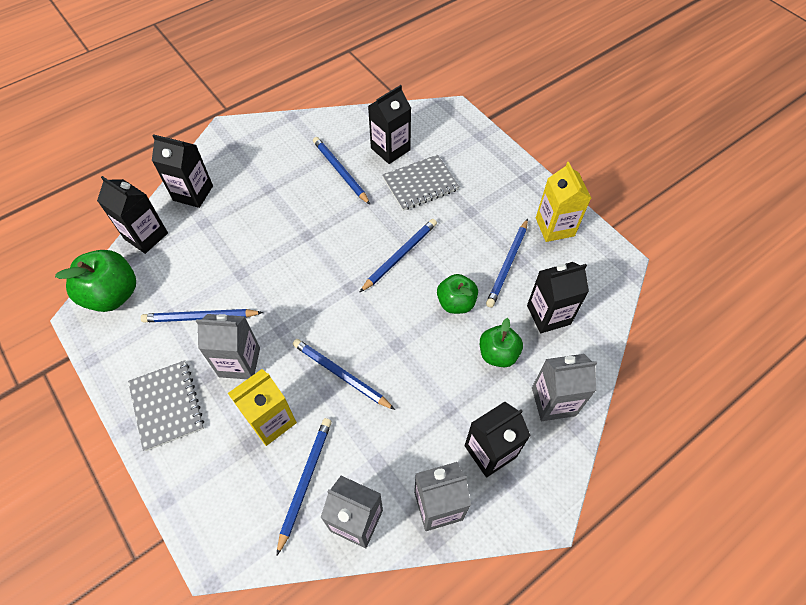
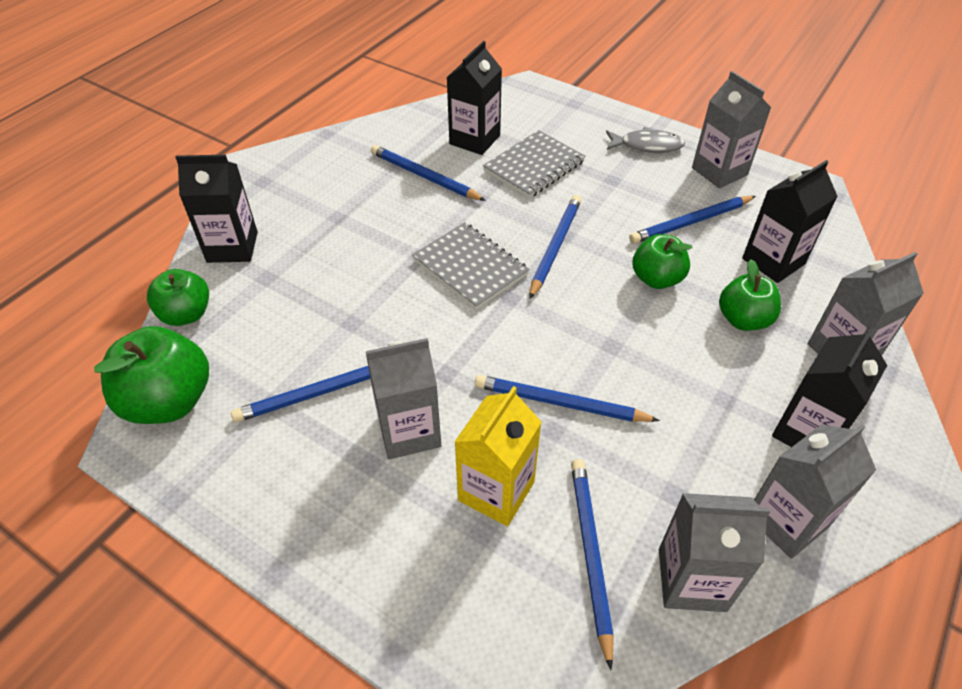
camera: 20 degrees left, 10 degrees down
(146, 236) = (186, 314): black carton -> green apple
(167, 405) = (328, 522): grey notebook -> grey notebook (470, 267)
(507, 264) = (691, 222): blue pencil -> blue pencil turned 60 degrees clockwise
(513, 189) = (647, 145): none -> grey fish
(554, 227) = (719, 171): yellow carton -> grey carton

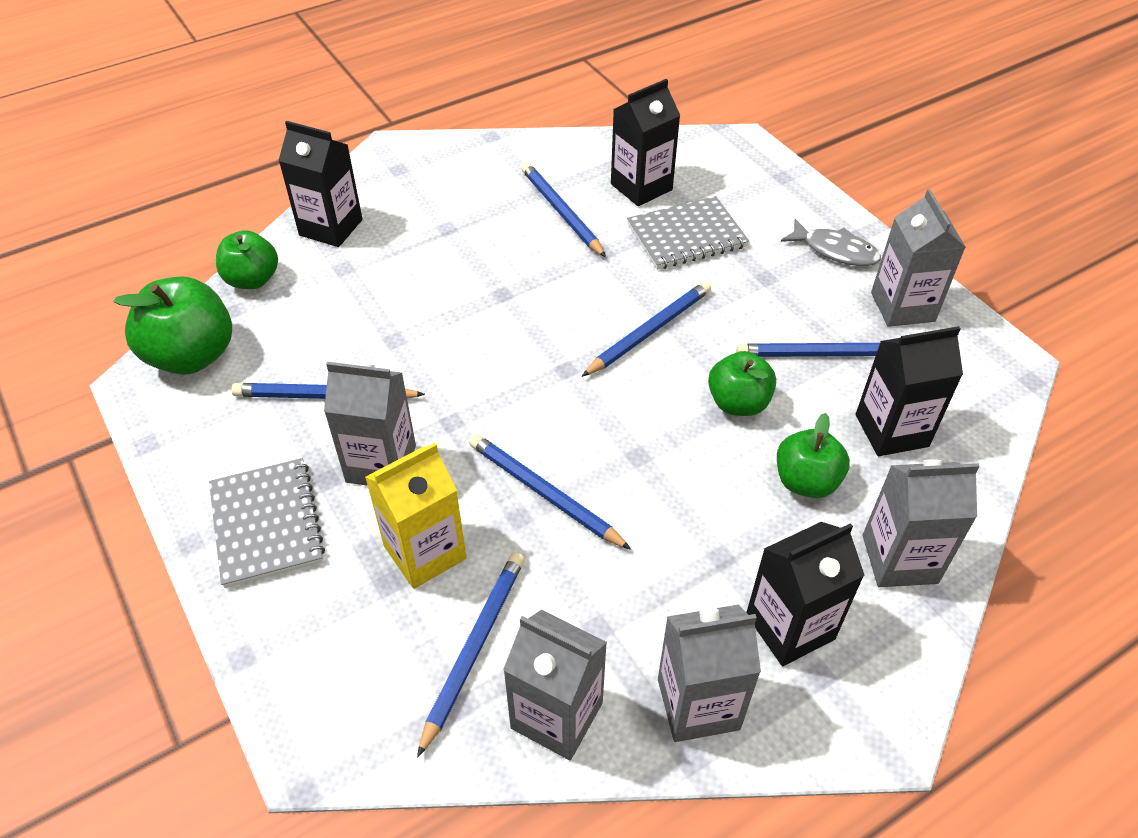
camera: 25 degrees right, 0 degrees up
(470, 267) = (545, 323): grey notebook -> grey notebook (266, 524)

